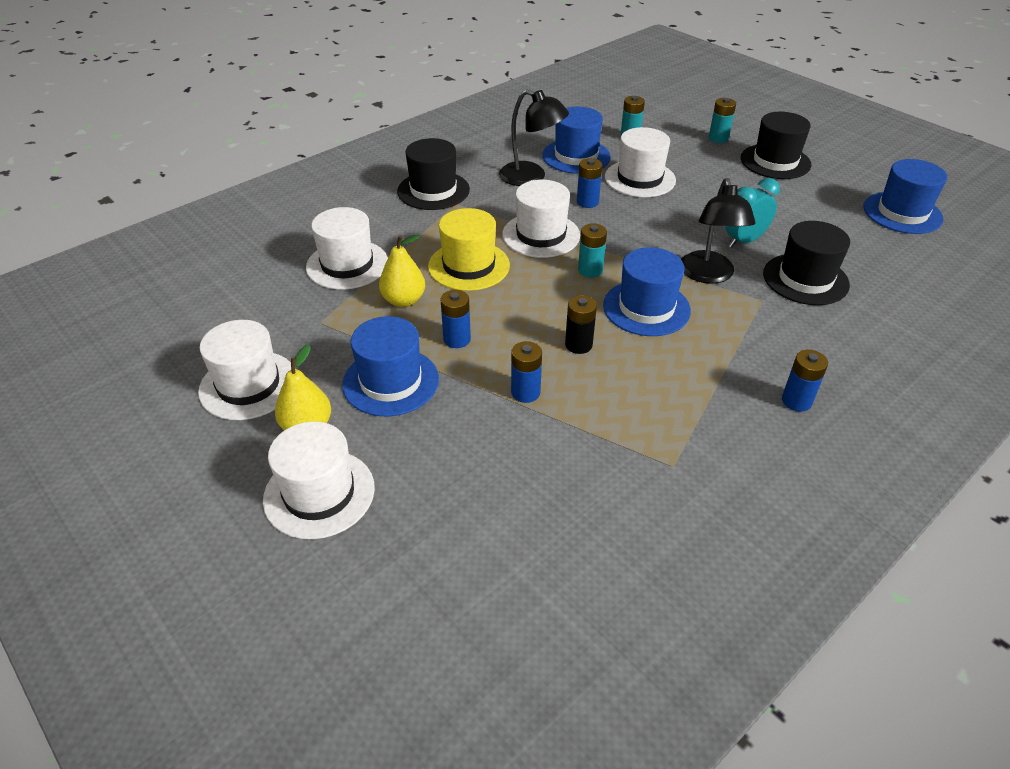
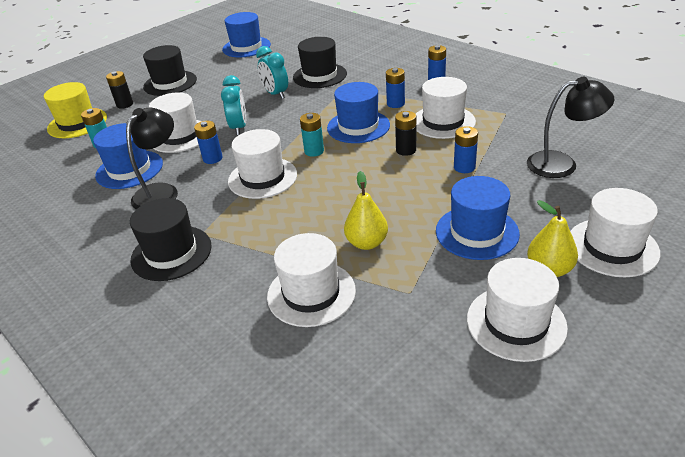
camera: 90 degrees left, 5 degrees down
(457, 339) = (414, 205): blue battery -> blue battery (395, 104)
(469, 266) = (310, 212): yellow hat -> yellow hat (77, 123)
(651, 389) = (443, 122): none -> white hat
(654, 216) = (239, 128): none -> turquoise clock
(708, 275) = (317, 106): black lamp -> black lamp (561, 164)
(718, 138) = (125, 104): turquoise battery -> black battery

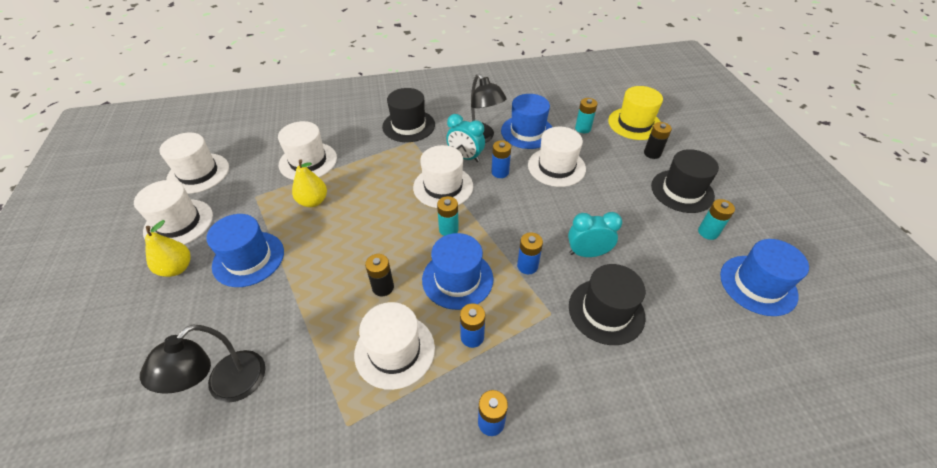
camera: 120 degrees right, 10 degrees up
(211, 67) = (708, 232): none -> turquoise battery
(239, 128) = (537, 203): turquoise clock -> turquoise clock (465, 157)
(464, 167) = (314, 308): blue battery -> blue battery (527, 266)
(612, 247) = (136, 320): white hat -> white hat (198, 173)

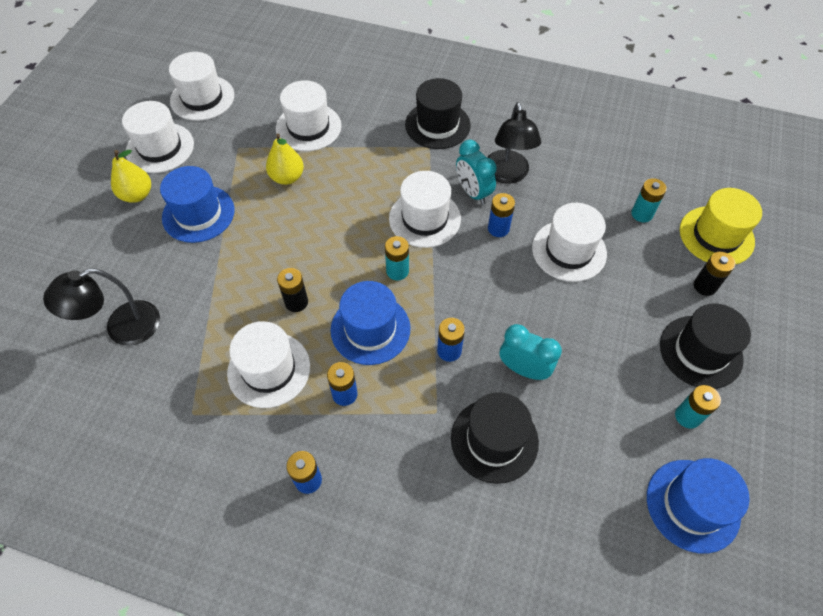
camera: 30 degrees right, 10 degrees up
(527, 132) = (568, 190): blue hat -> none

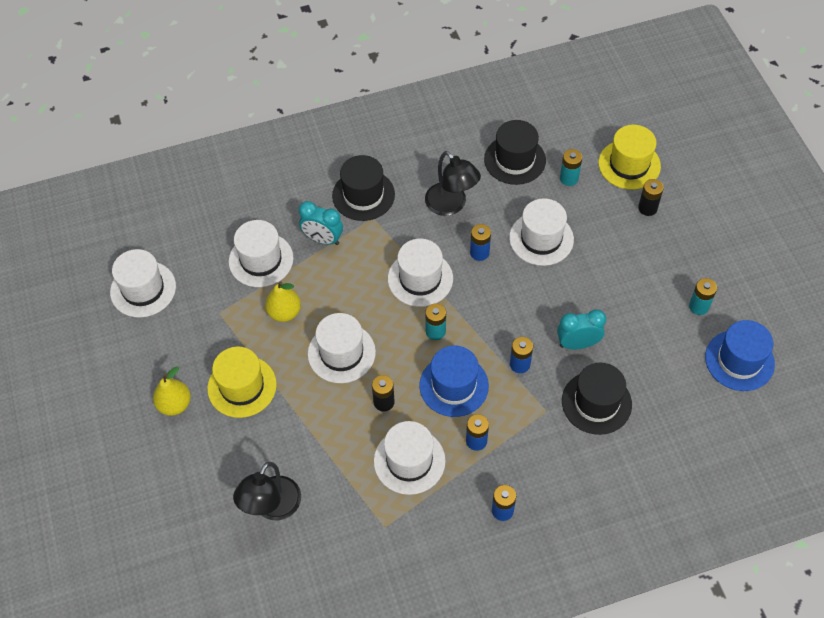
camera: 35 degrees left, 0 degrees up
(160, 148) = (152, 354): white hat -> white hat (341, 353)
(198, 214) = (242, 386): blue hat -> yellow hat
(473, 193) = (438, 235): turquoise clock -> turquoise clock (323, 239)
(700, 351) = (677, 257): black hat -> black hat (515, 160)

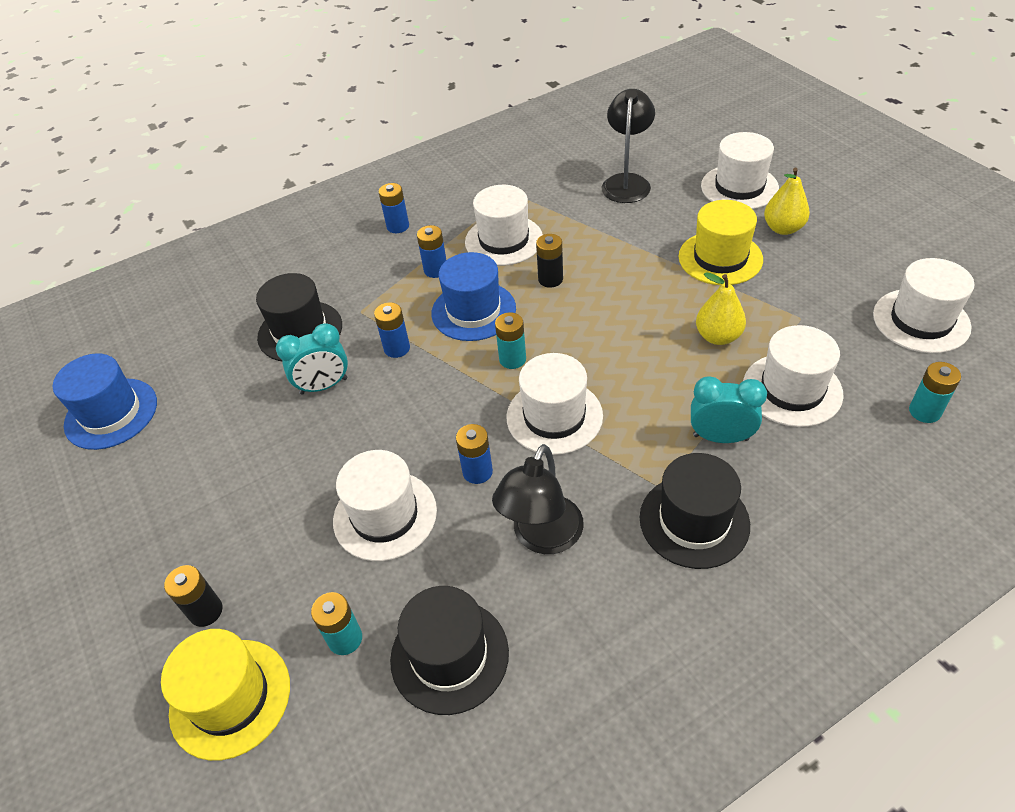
camera: 170 degrees right, 10 degrees down
(341, 353) = (622, 312): white hat -> white hat (739, 187)
(451, 205) = (542, 537): black lamp -> black lamp turned 105 degrees counterclockwise
(699, 306) = (150, 469): turquoise battery -> turquoise battery (924, 411)

